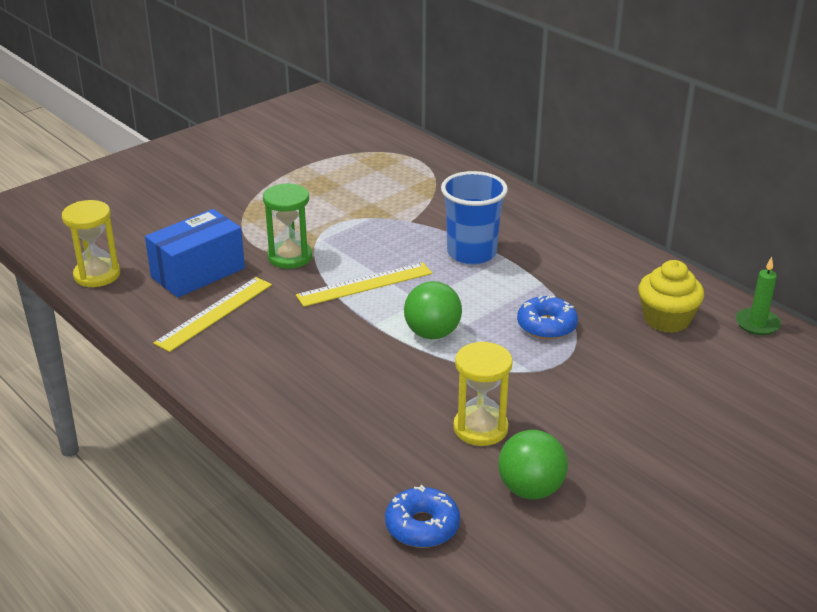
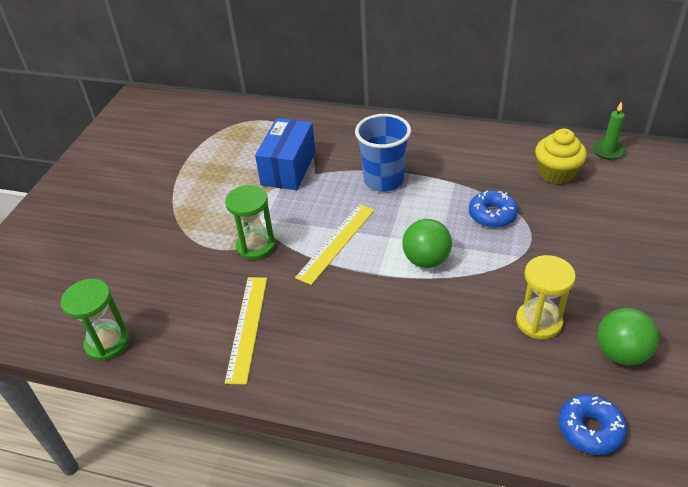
camera: 30 degrees left, 10 degrees up
(97, 275) = (107, 343): yellow hourglass -> green hourglass
(198, 273) = (195, 296): blue box -> blue box (288, 168)

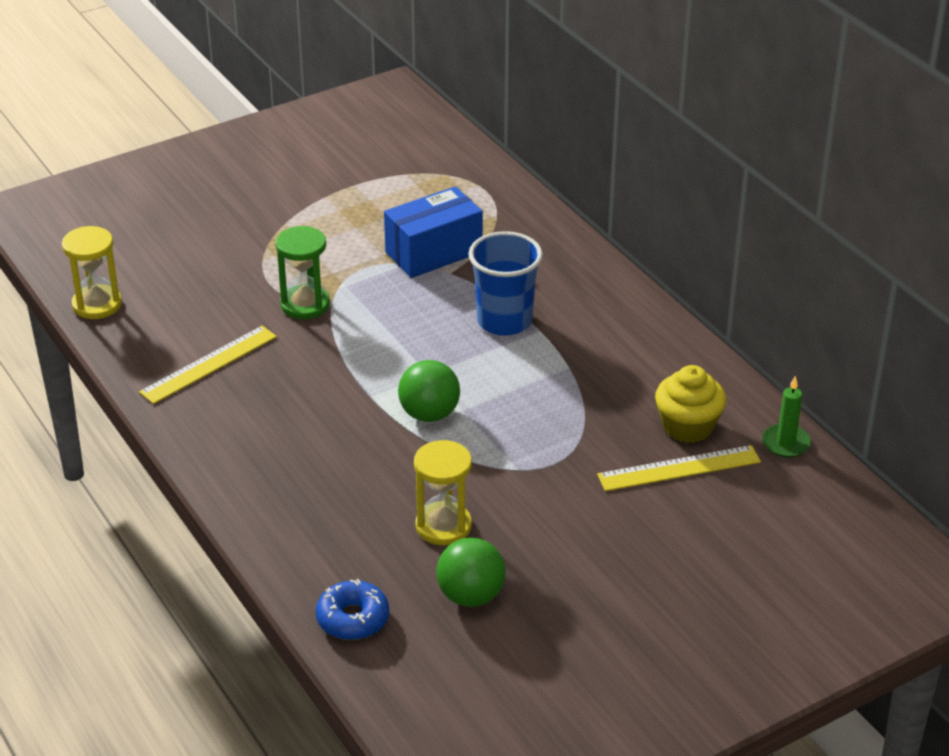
camera: 40 degrees right, 5 degrees down
(107, 343) = (97, 304): green hourglass -> yellow hourglass
(336, 242) = (376, 347): yellow ruler -> yellow ruler (679, 468)
(492, 215) = (554, 419): blue donut -> none

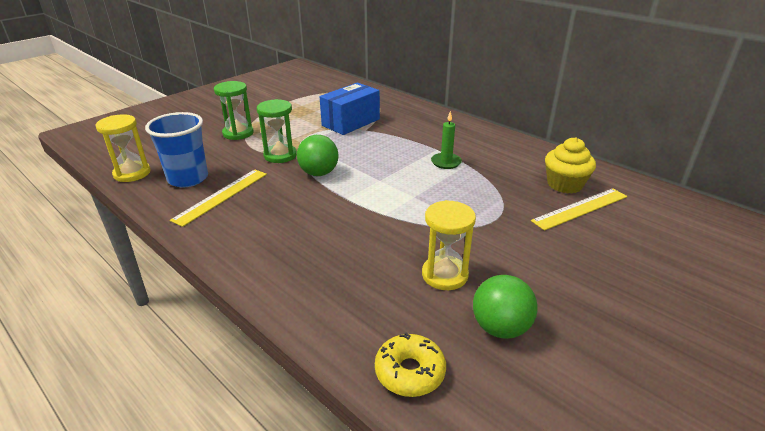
camera: 15 degrees left, 5 degrees down
(254, 249) = (238, 133): none -> green hourglass
(353, 619) = (409, 372): blue donut -> yellow donut
(429, 414) = (392, 202): green ball -> green ball (319, 173)
(504, 321) = (412, 147): blue cup -> blue cup (188, 178)
(785, 443) = (631, 184): green candle -> green candle (446, 162)

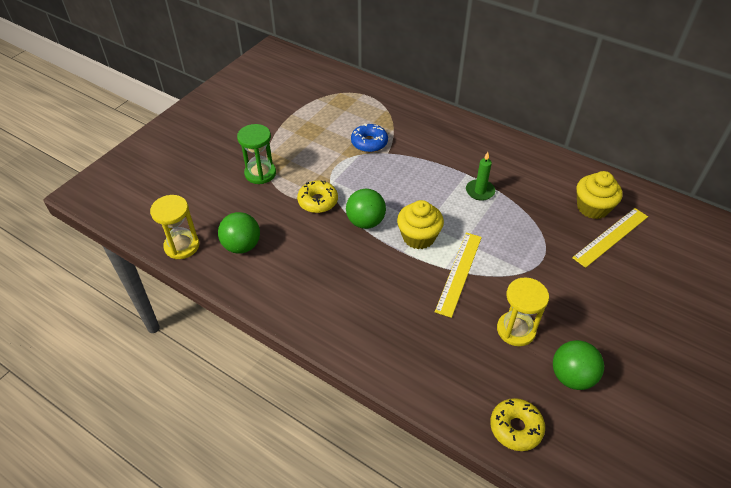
camera: 10 degrees left, 15 degrees up
(188, 178) = (242, 246): blue cup -> green ball
(221, 196) = (286, 265): yellow ruler -> yellow ruler (459, 273)
(280, 155) = (318, 201): green hourglass -> yellow donut
(351, 122) = (369, 143): blue box -> blue donut
(367, 189) = (418, 237): none -> yellow cupcake

